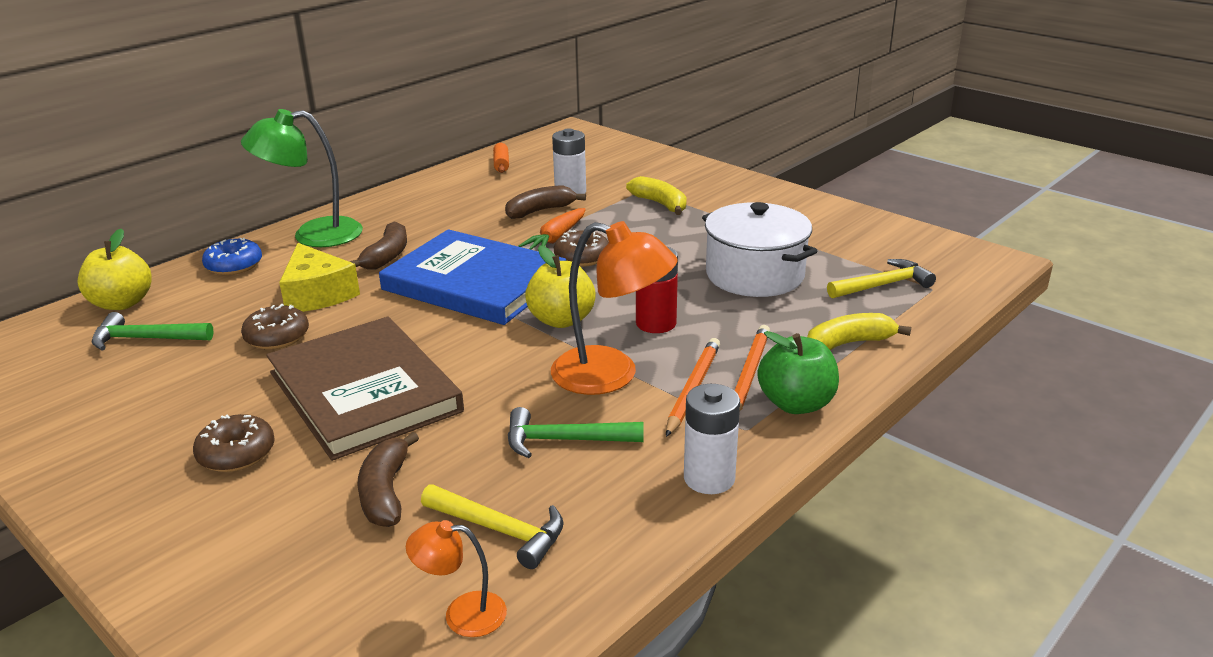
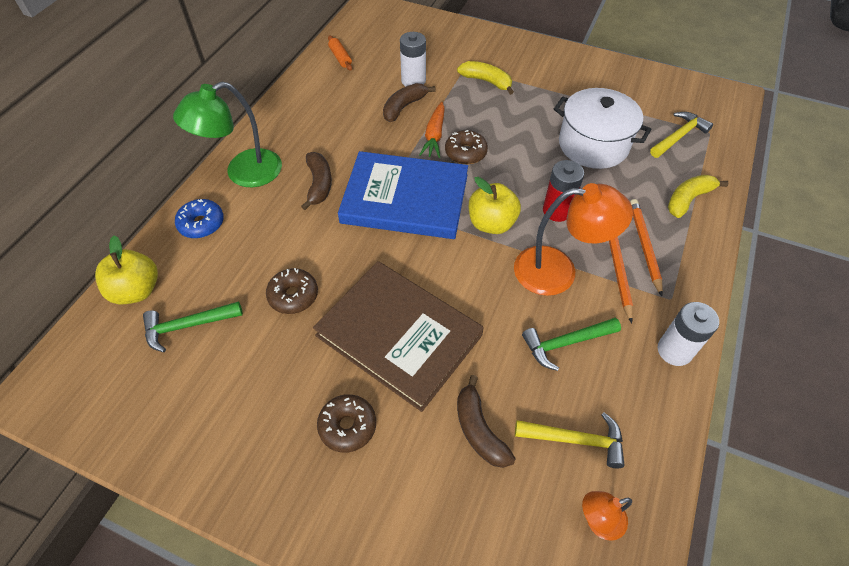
camera: 20 degrees left, 25 degrees up
(317, 294) = (292, 240): yellow cheese -> none
(796, 404) = (687, 266): green apple -> none

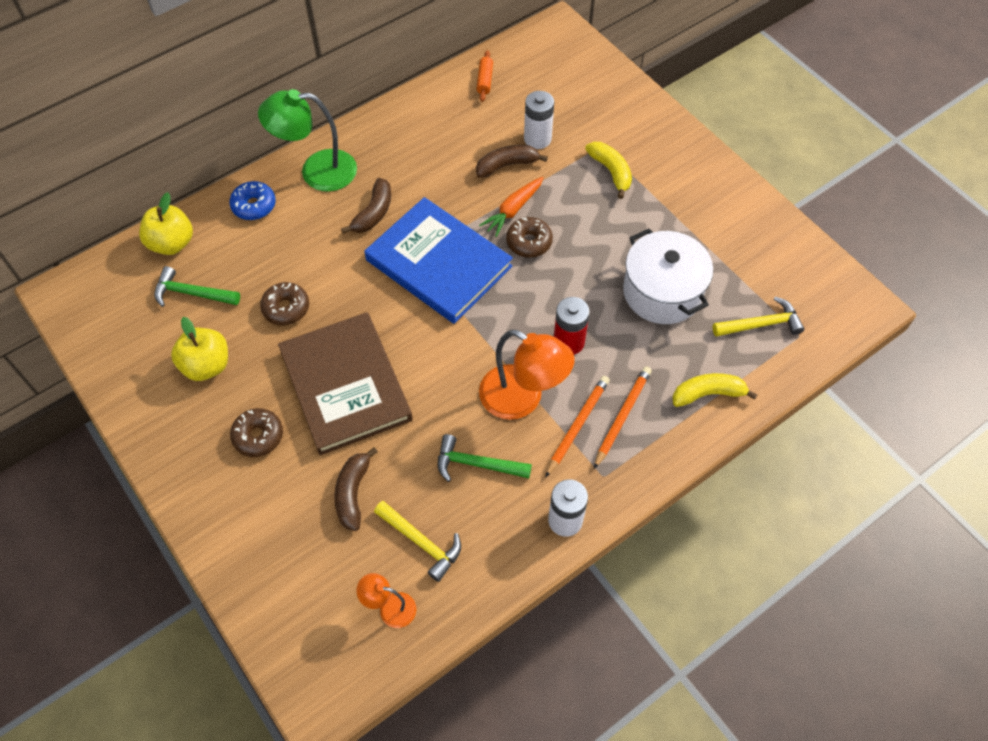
camera: 30 degrees right, 5 degrees up
(491, 223) = (498, 325): yellow apple -> yellow apple (206, 365)

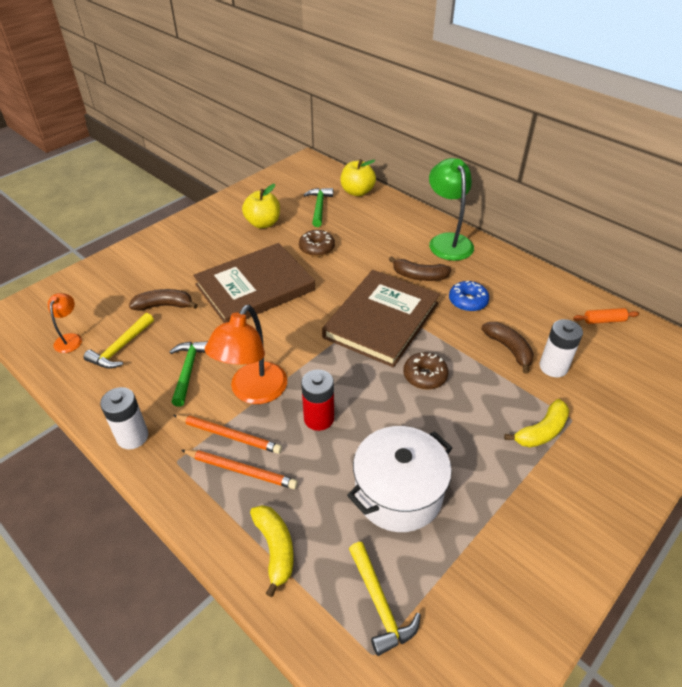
camera: 80 degrees right, 15 degrees down
(254, 206) = (402, 218): blue donut -> blue donut (467, 301)
(258, 436) = (210, 254): brown donut -> none
(438, 263) = (381, 320): blue book -> brown book
(513, 210) = (457, 360): orange carrot -> none

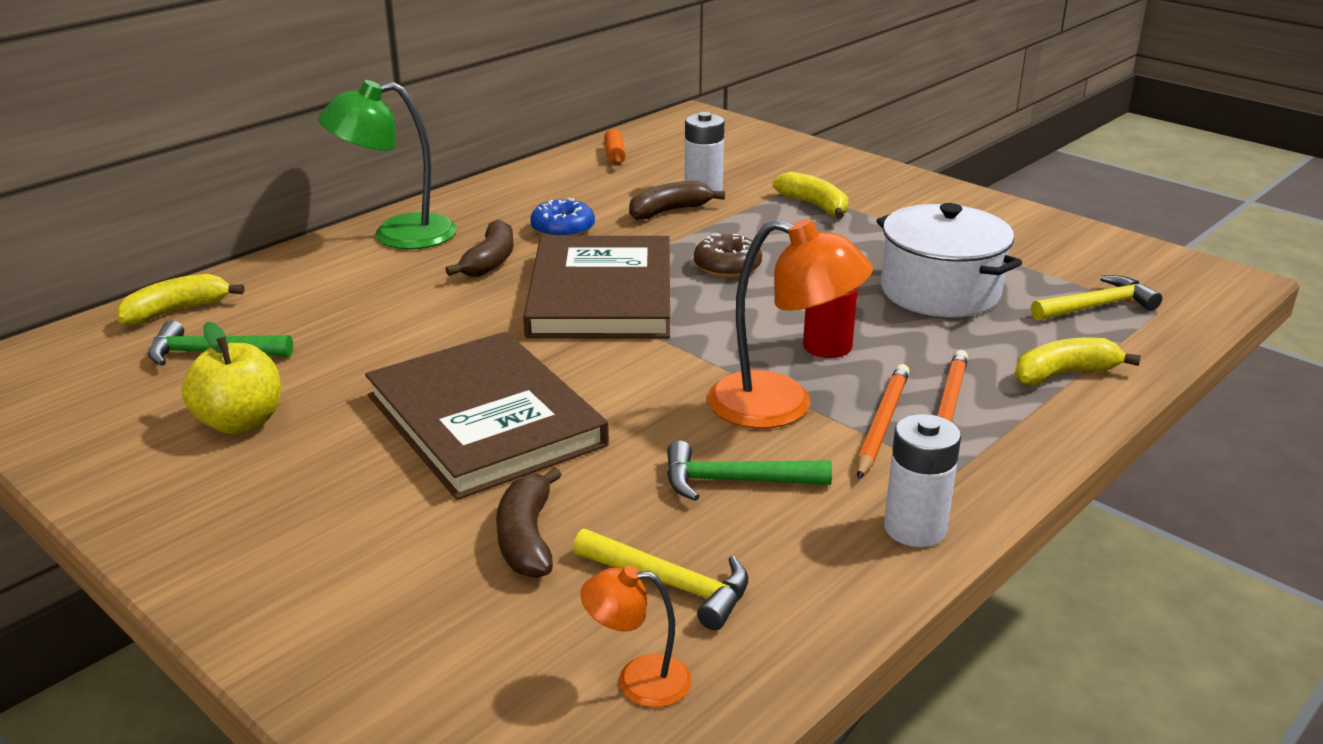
camera: 90 degrees left, 15 degrees down
(317, 248) = (370, 354): brown donut -> none
(357, 192) = (176, 311): yellow apple -> yellow banana
(381, 320) = (601, 295): brown book -> brown book turned 60 degrees clockwise

